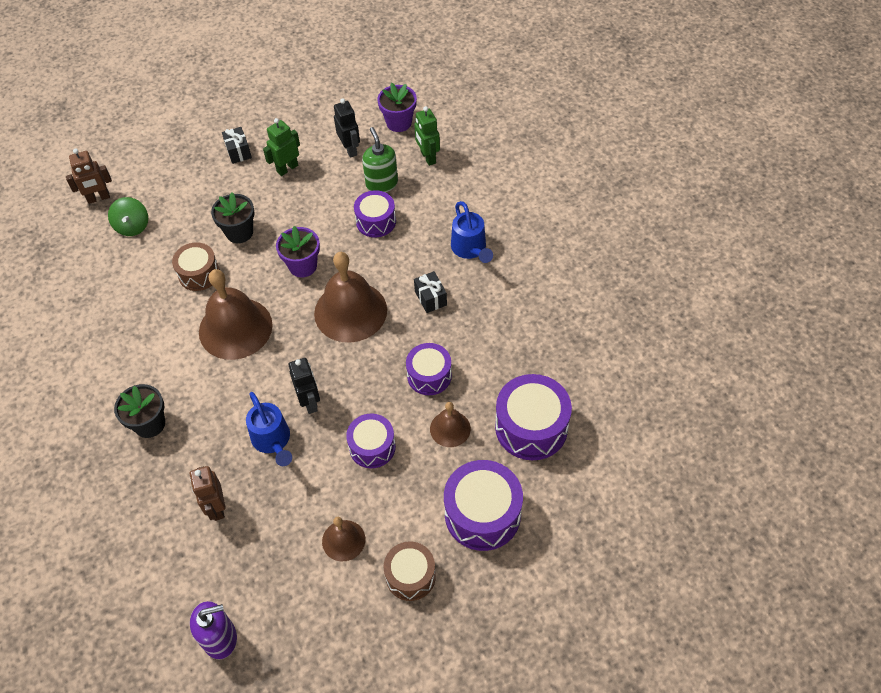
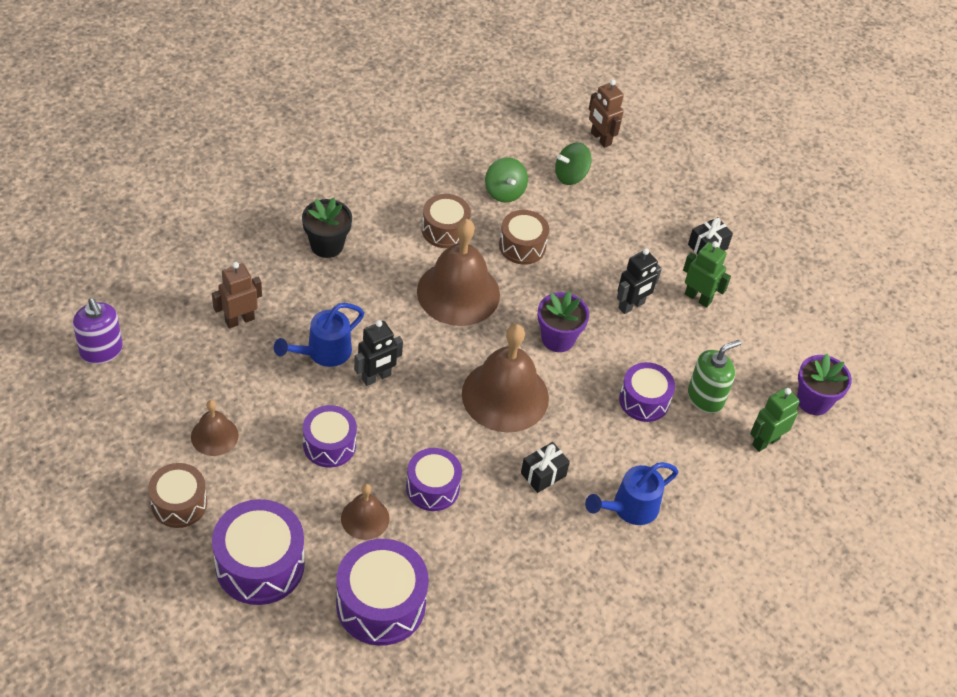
camera: 70 degrees right, 5 degrees down
(134, 276) = (504, 192): none -> green spinning top
(162, 328) = (445, 230): none -> brown drum
(239, 232) = (589, 270): black flower pot -> none
(350, 149) = (750, 356): black robot -> black robot (631, 306)

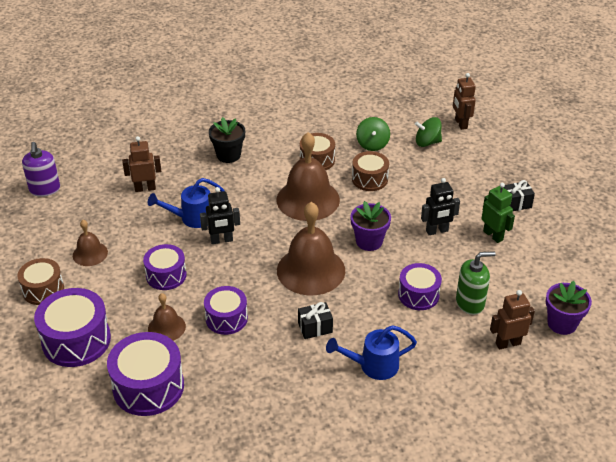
camera: 25 degrees right, 10 degrees down
(765, 441) = (508, 343): green robot -> brown robot

